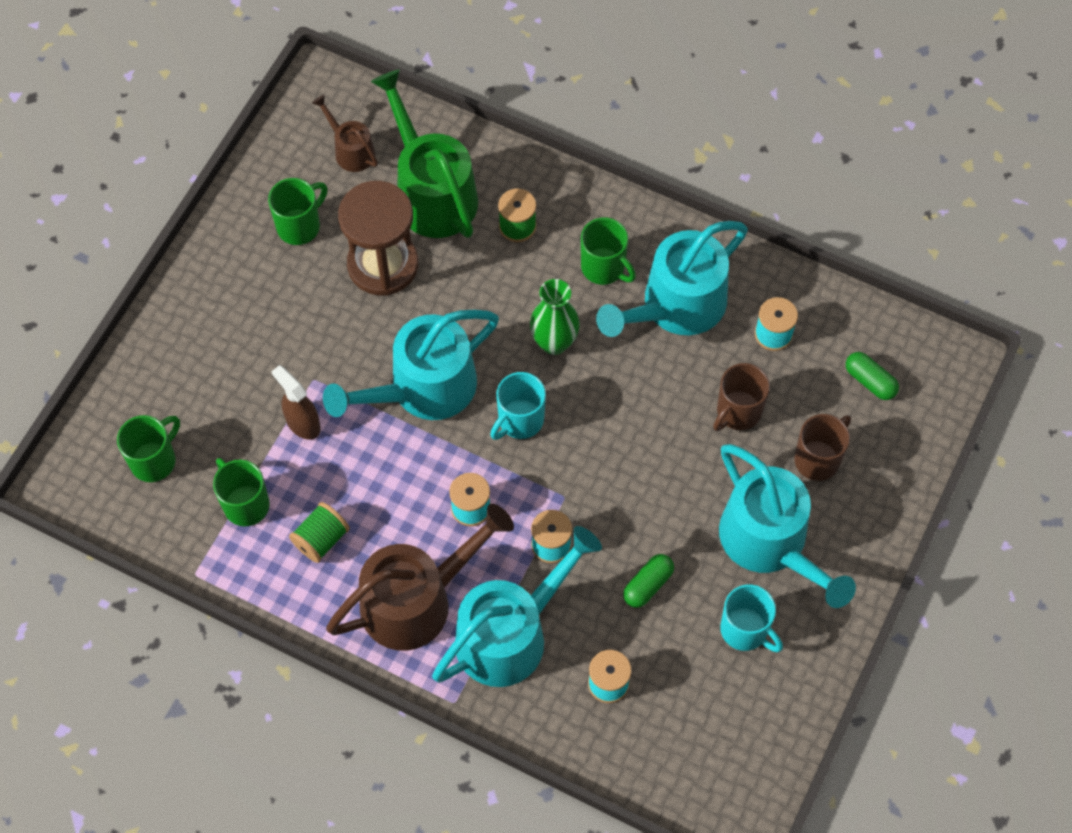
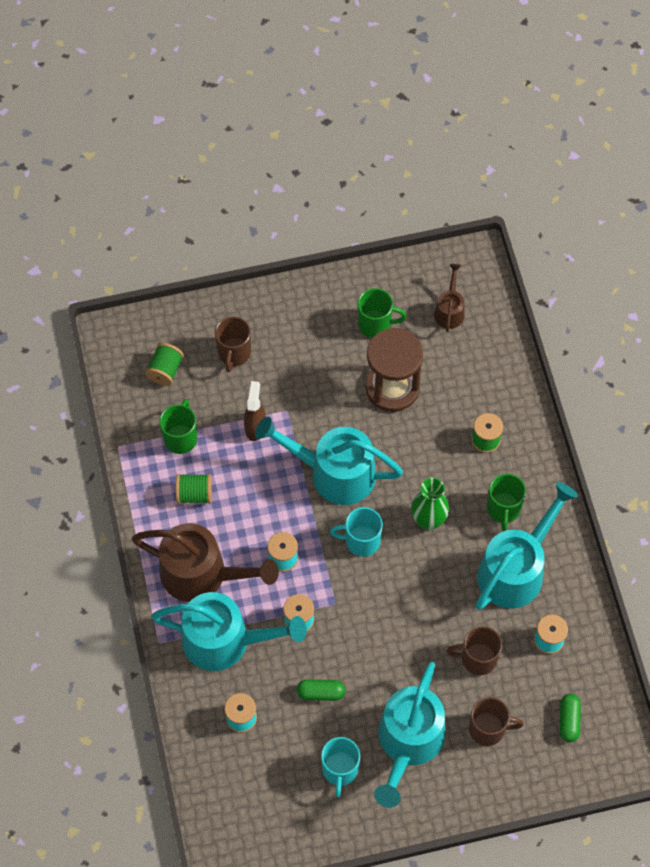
camera: 50 degrees right, 0 degrees up
(154, 460) = (165, 370): green mug -> green spool
(201, 380) = (234, 353): none -> brown mug
(431, 192) = (463, 376): green watering can -> none
(676, 306) = (516, 569): turquoise watering can -> turquoise watering can turned 120 degrees clockwise

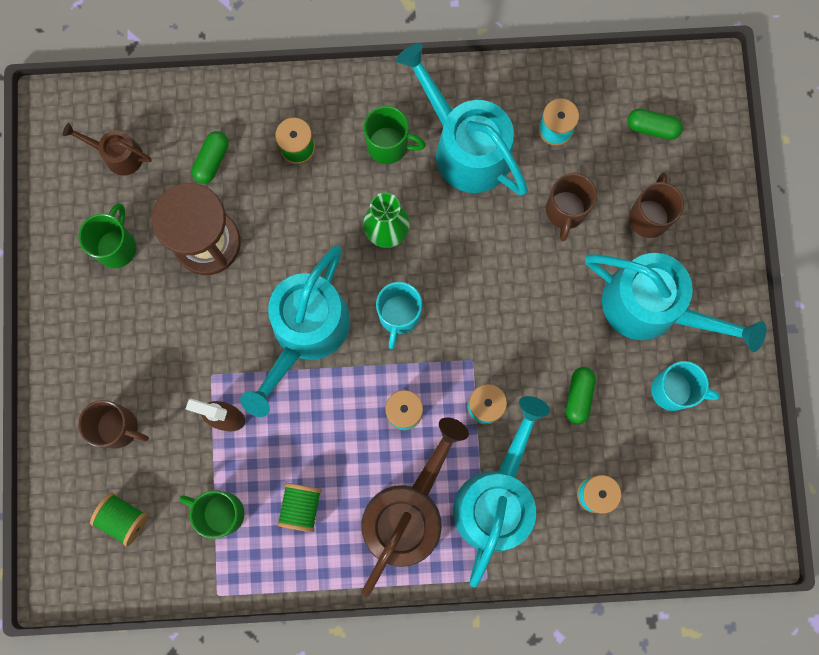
camera: 80 degrees left, 15 degrees up
(460, 378) = (212, 160): none -> green capsule

